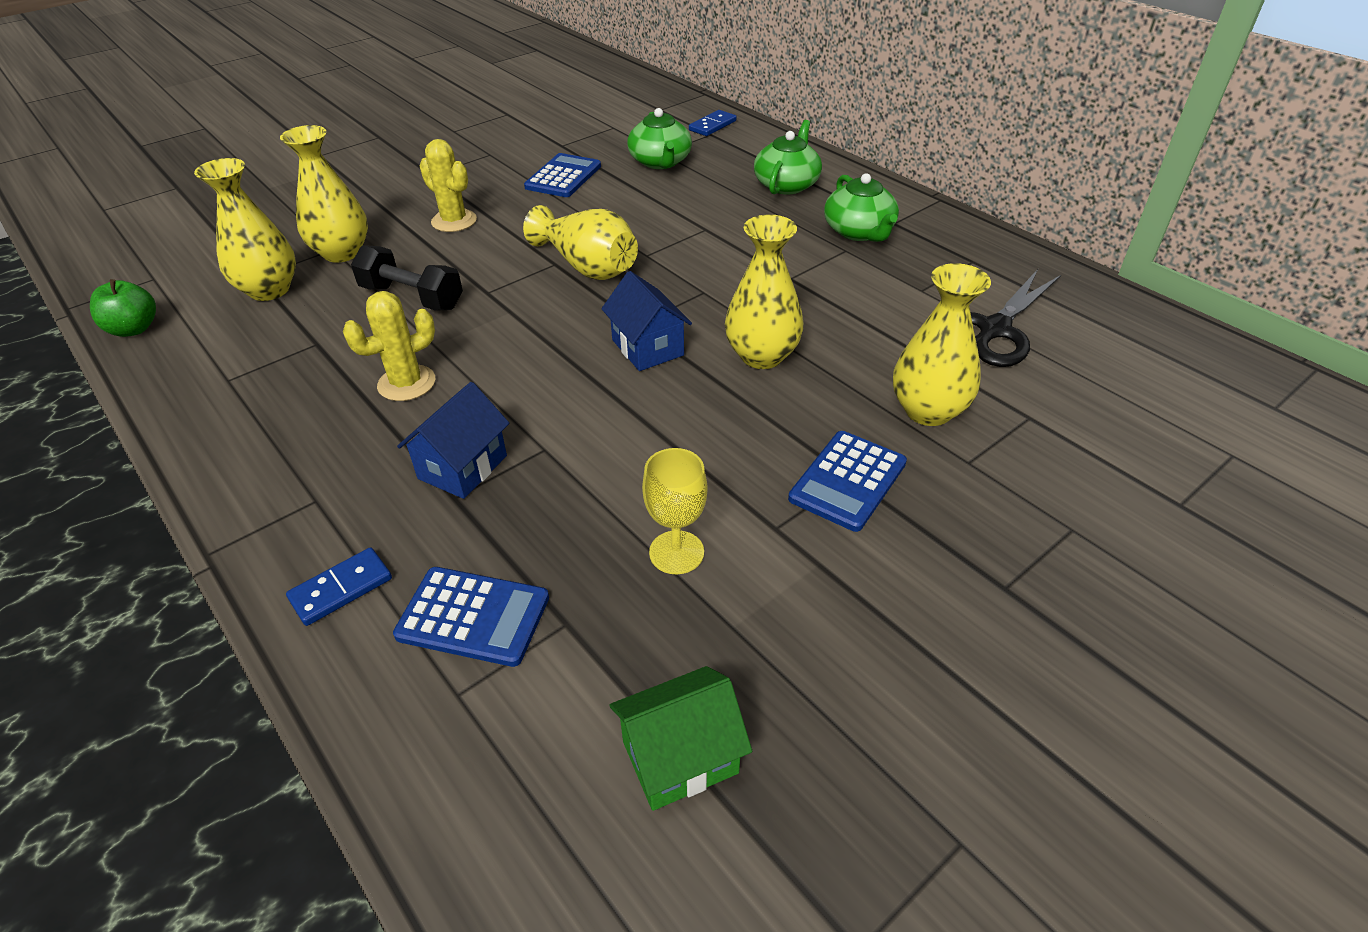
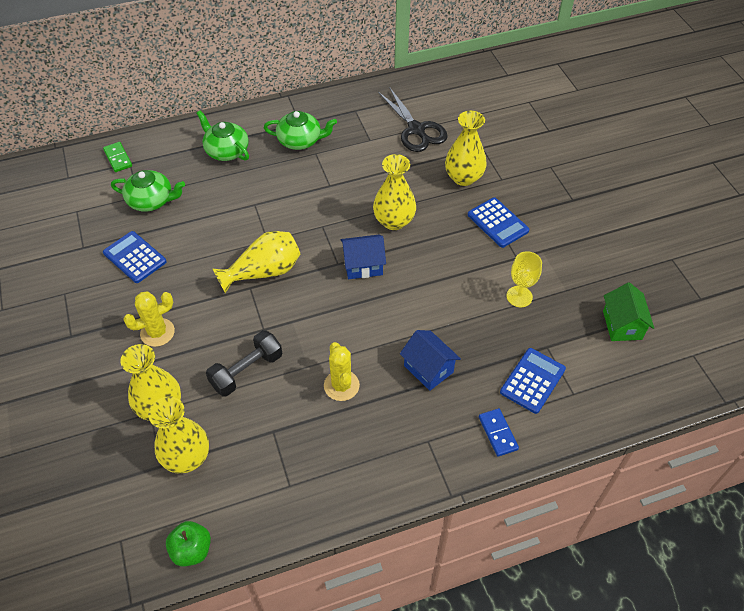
camera: 70 degrees left, 10 degrees up
(712, 126) = (118, 158): blue domino -> green domino

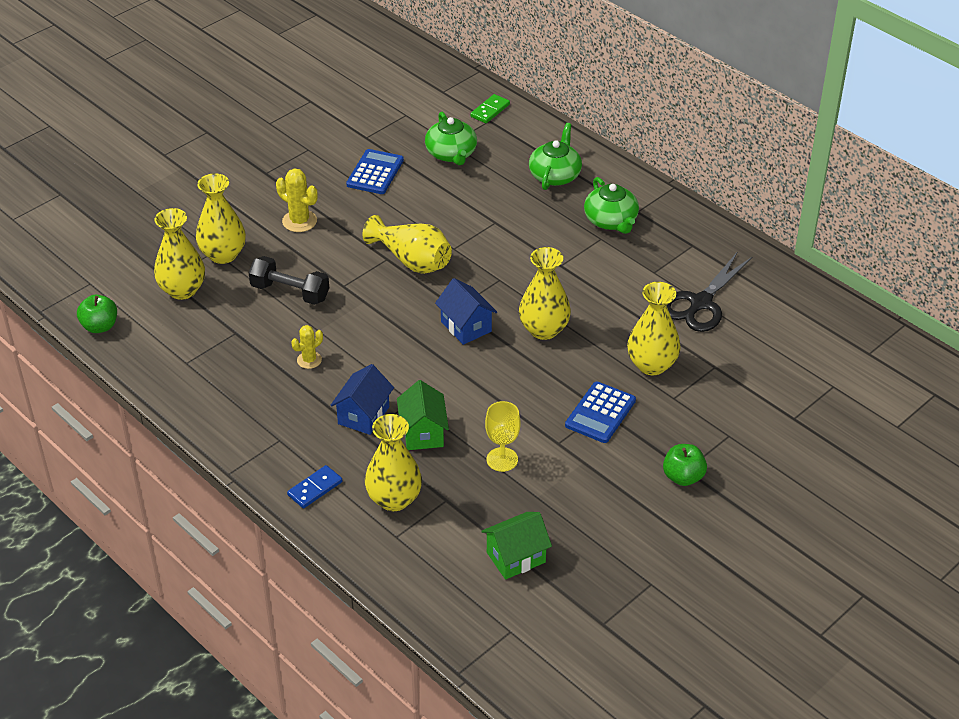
camera: 65 degrees right, 10 degrees down
(341, 385) = (309, 360): yellow cactus -> yellow cactus, size x0.65
(468, 336) = (423, 433): none -> green house
(532, 381) = (394, 499): blue calculator -> yellow vase
(579, 204) = (683, 477): none -> green apple

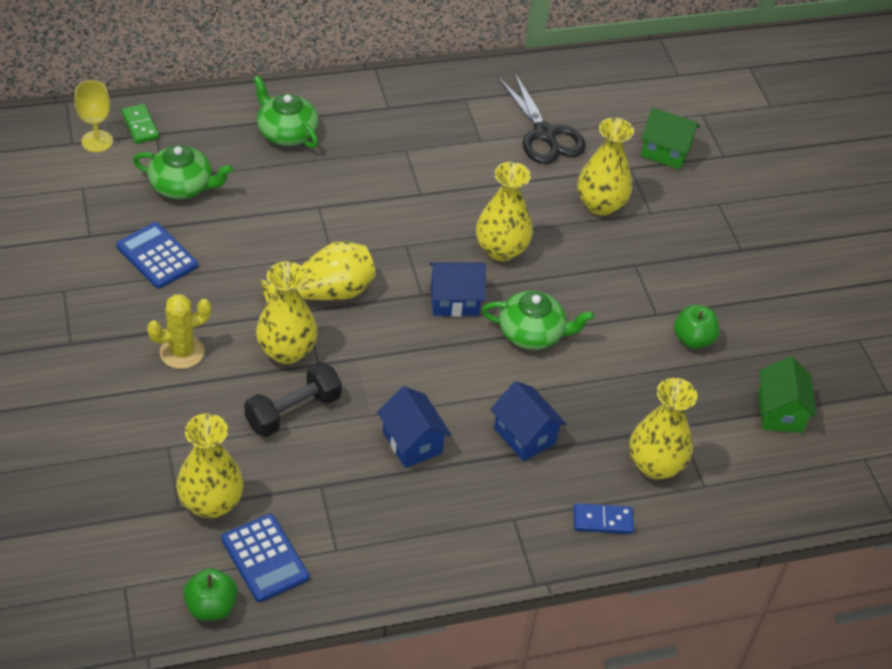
camera: 65 degrees left, 5 degrees up
(223, 254) = (181, 441): yellow vase -> yellow vase (286, 351)
(309, 360) = (412, 442): yellow cactus -> blue house
(315, 488) = (602, 520): blue domino -> blue domino turned 75 degrees counterclockwise
(423, 433) = (580, 402): green house -> green house (665, 152)
(502, 459) = (653, 362): yellow goblet -> yellow goblet (97, 141)
(600, 413) = (637, 268): blue calculator -> blue calculator (264, 558)
(611, 221) = (387, 130): green teapot -> green teapot (532, 333)
(683, 477) = (749, 256): green apple -> green apple (693, 339)

